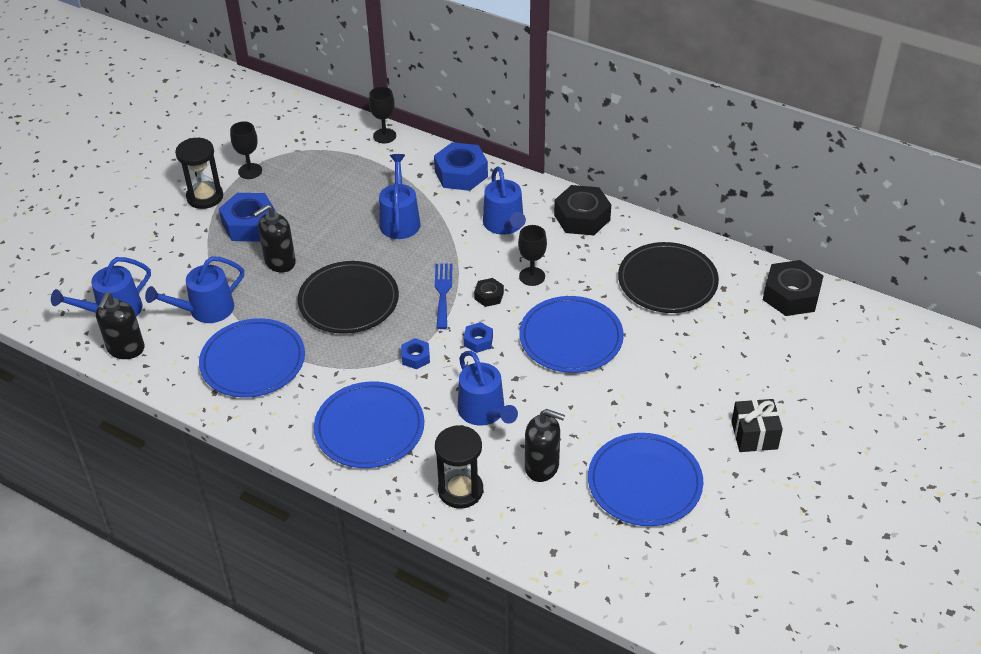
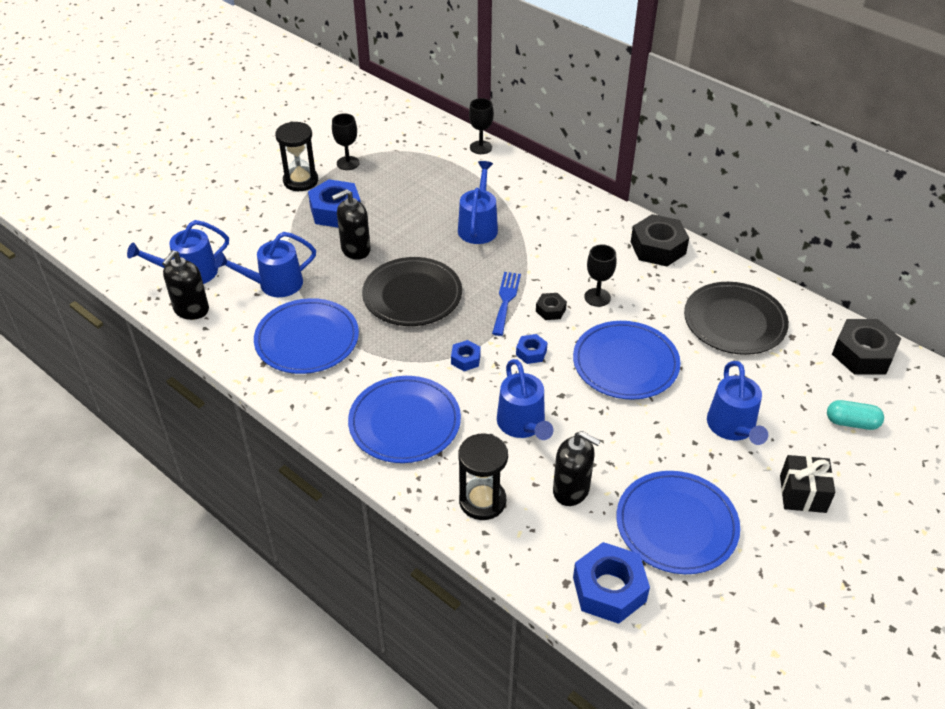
camera: 10 degrees right, 0 degrees up
(461, 174) = (546, 191): blue nut -> blue nut (609, 589)
(505, 224) = (580, 244): blue watering can -> blue watering can (733, 427)
(789, 362) = (851, 422): none -> turquoise capsule

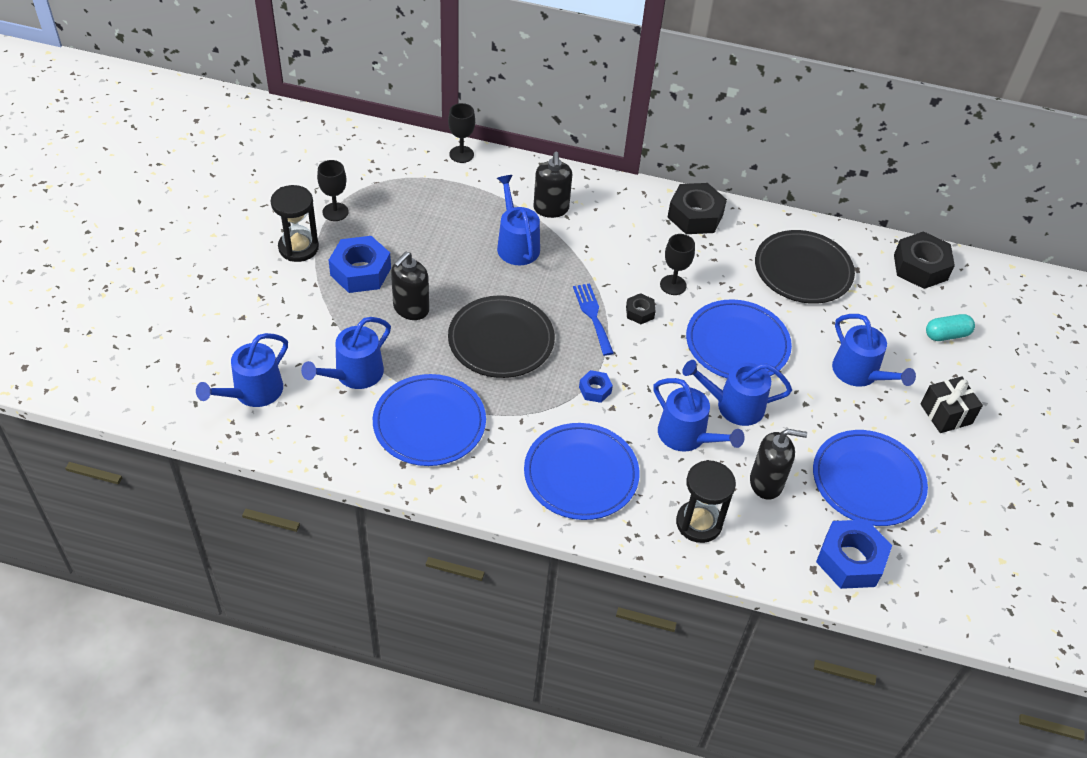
camera: 30 degrees left, 5 degrees up
(191, 310) = (285, 433): black soap dispenser -> black soap dispenser (551, 209)
(531, 353) = (649, 362): blue nut -> none
(586, 414) = (734, 406): none -> blue watering can

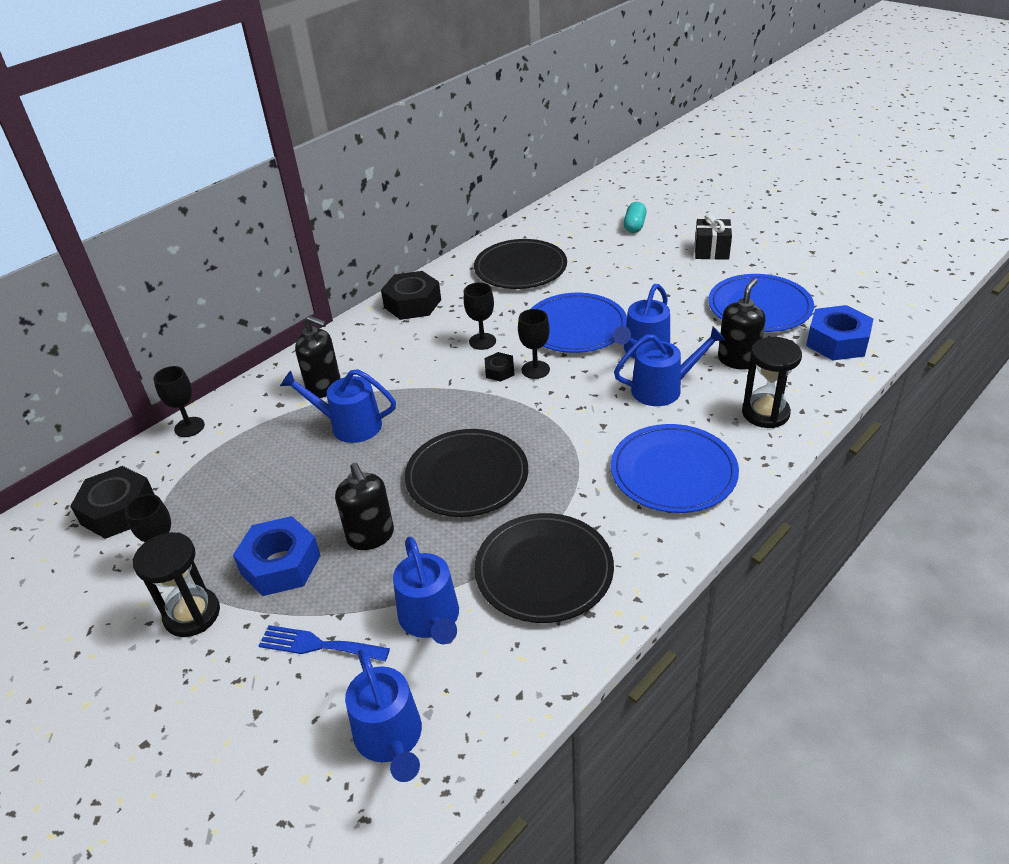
camera: 55 degrees left, 10 degrees down
(429, 423) = (544, 571): blue plate -> black plate
(593, 316) = (482, 402): blue fork -> blue fork (318, 645)
(595, 390) = (574, 429): blue nut -> none
(657, 336) = (535, 370): none -> black goblet
(859, 373) = (647, 276): blue watering can -> none
(920, 267) = (560, 215): black nut -> black nut (119, 510)

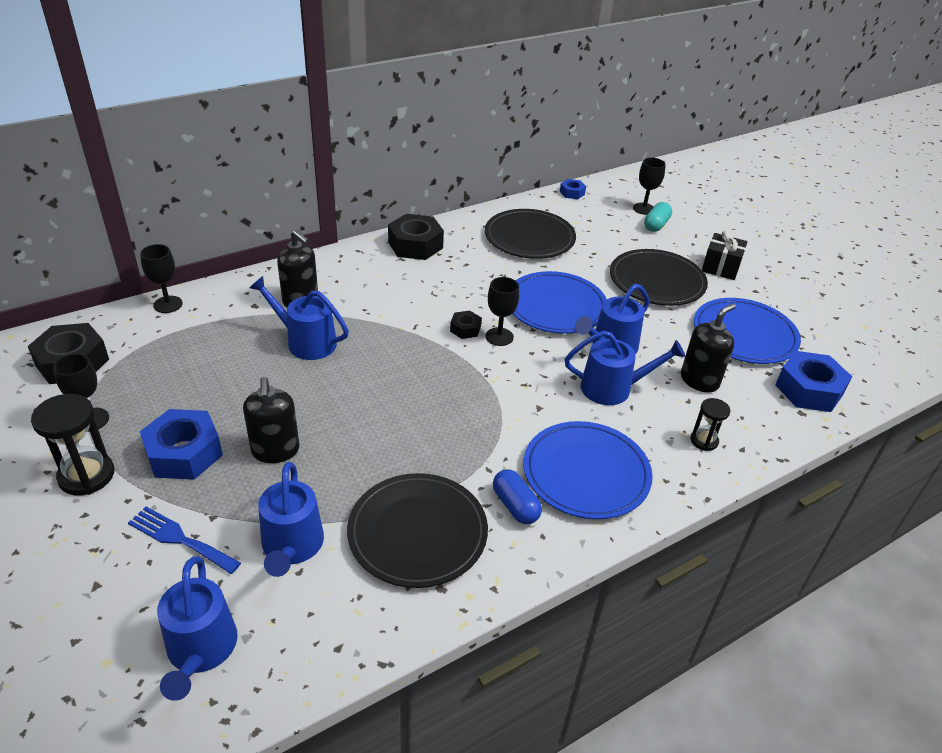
camera: 10 degrees right, 0 degrees up
(467, 476) = (389, 420): black plate -> black plate (657, 281)
(482, 341) = (462, 297): black goblet -> black goblet (644, 209)
(541, 215) = (572, 193): none -> blue nut
(623, 520) = (515, 506): none -> blue capsule
(765, 413) = (704, 441): black hourglass -> black hourglass, size x0.58

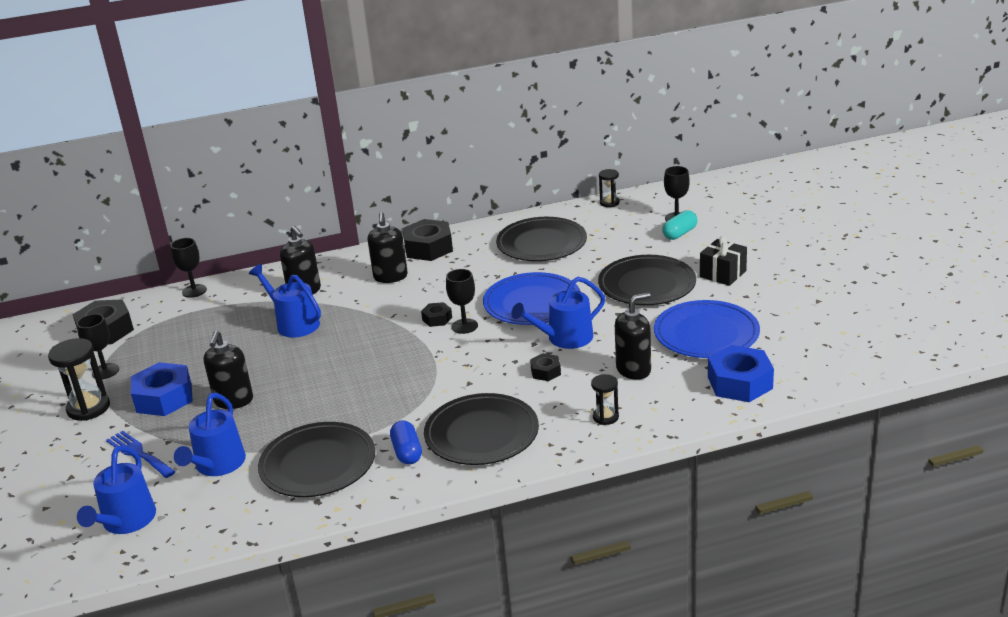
camera: 20 degrees right, 10 degrees down
(390, 280) = (390, 277): none -> black soap dispenser
(572, 193) = (609, 203): blue nut -> black hourglass
(586, 473) = (481, 434): blue plate -> black plate
(612, 388) = (545, 372): blue watering can -> black nut

